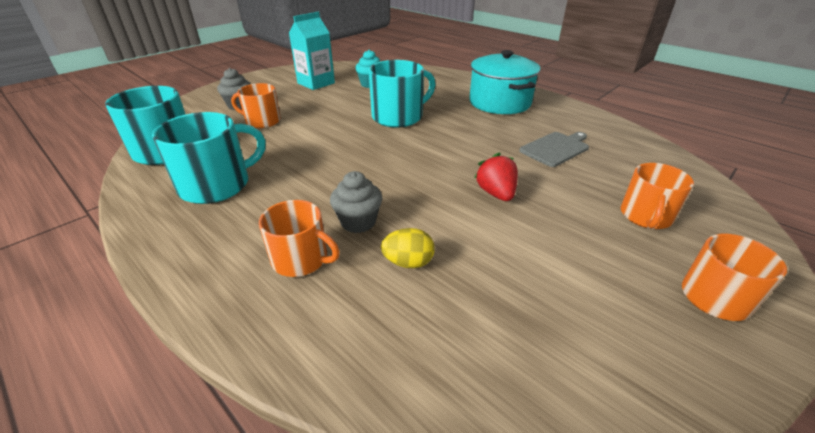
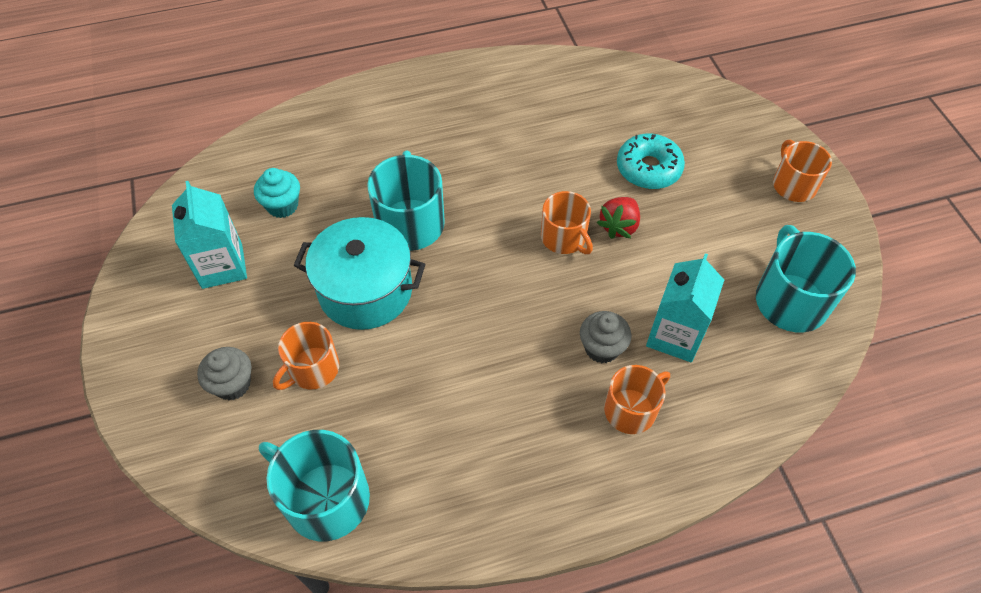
camera: 60 degrees left, 20 degrees up
(217, 185) = (458, 453): turquoise mug -> turquoise mug (790, 300)
(408, 262) = (675, 335): yellow egg -> turquoise carton
(496, 193) = (619, 226): red strawberry -> red strawberry turned 75 degrees counterclockwise
(499, 103) = (445, 113): turquoise pot -> turquoise pot (365, 291)
(556, 148) = (574, 135): grey cutting board -> none
(578, 190) = (648, 169): none -> turquoise donut
(645, 216) = (703, 154): orange mug -> orange mug (564, 238)

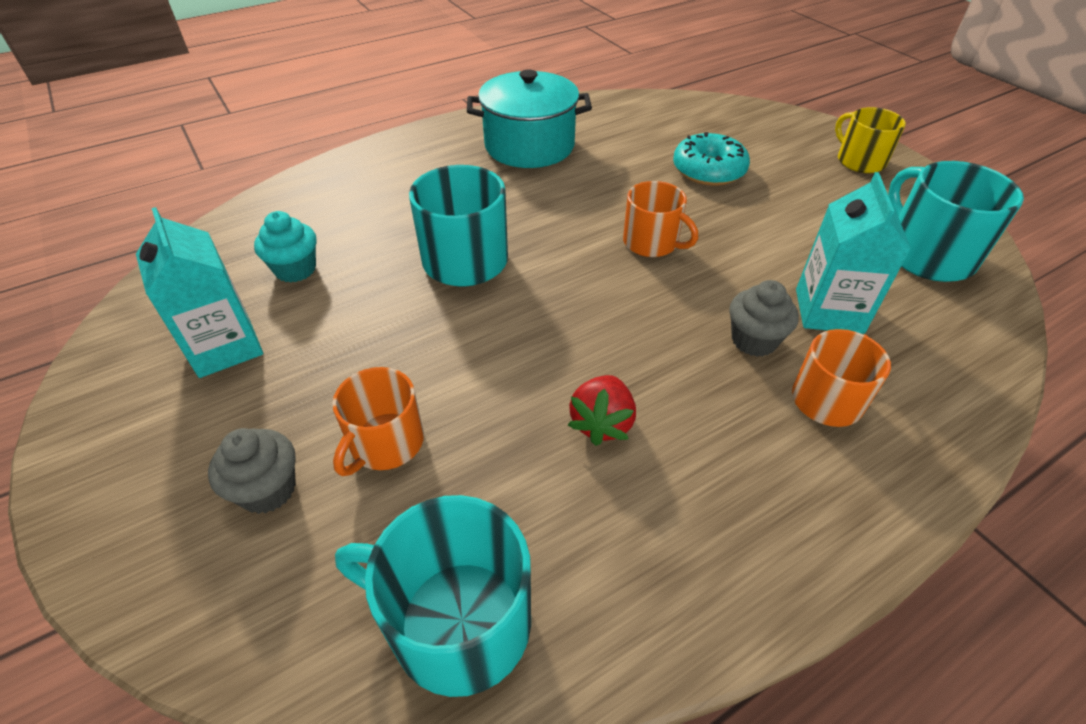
camera: 15 degrees left, 10 degrees down
(365, 291) = (431, 337): turquoise pot -> turquoise pot (529, 146)
(619, 226) = (706, 222): red strawberry -> red strawberry (602, 423)
(793, 185) = (859, 161): orange mug -> yellow mug

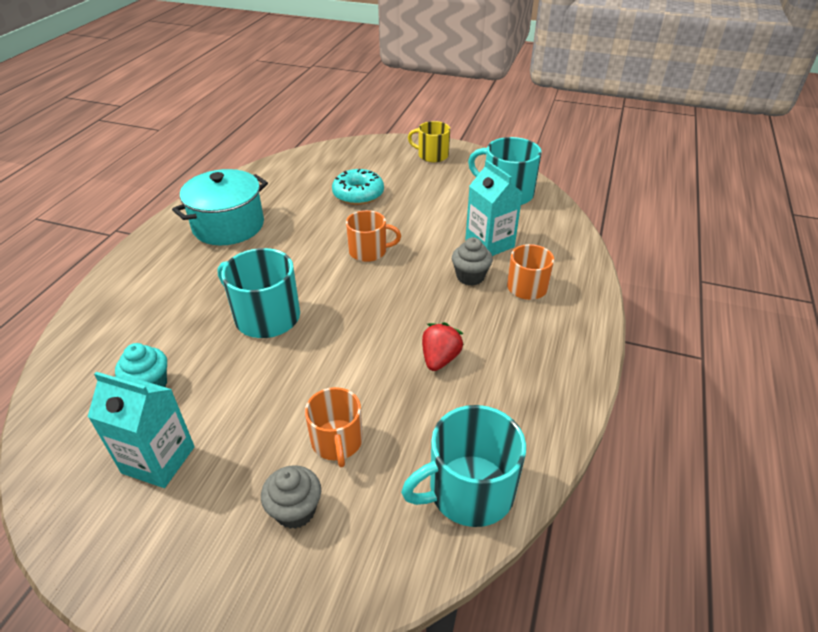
camera: 40 degrees left, 5 degrees down
(602, 423) = (440, 359): red strawberry -> red strawberry turned 135 degrees counterclockwise

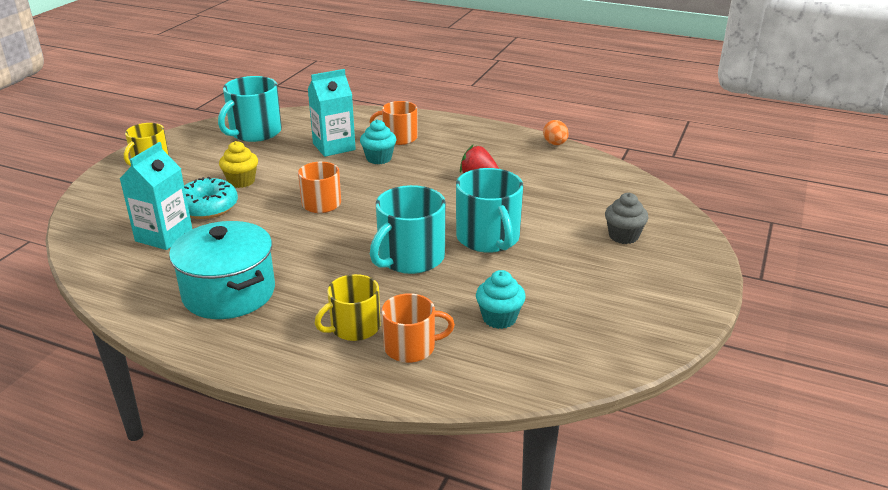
camera: 85 degrees left, 10 degrees down
(158, 460) = (586, 301): turquoise carton -> turquoise carton (164, 236)
(164, 293) = (354, 327): none -> yellow mug
(337, 441) = (561, 220): orange mug -> orange mug (411, 347)
(405, 202) = (241, 181): none -> yellow cupcake
(469, 491) = (598, 175): turquoise mug -> turquoise mug (488, 238)
(470, 276) = (379, 158): grey cupcake -> turquoise cupcake
(560, 439) = (555, 144): none -> orange egg

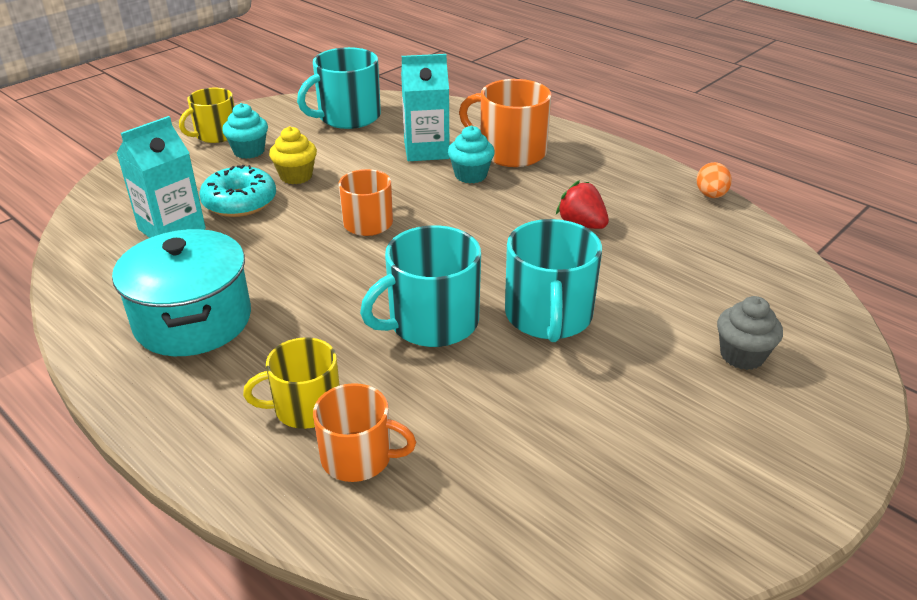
camera: 20 degrees right, 5 degrees up
(399, 138) = (510, 152): orange mug -> orange mug, size x1.52
(499, 318) = (498, 443): turquoise cupcake -> turquoise cupcake (249, 151)

